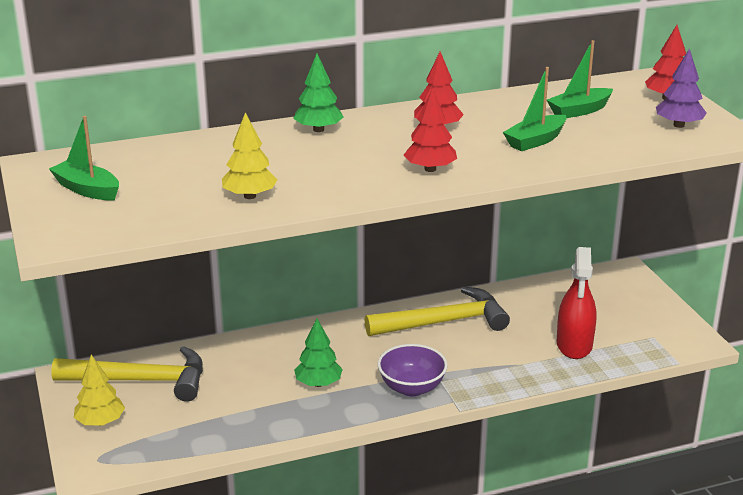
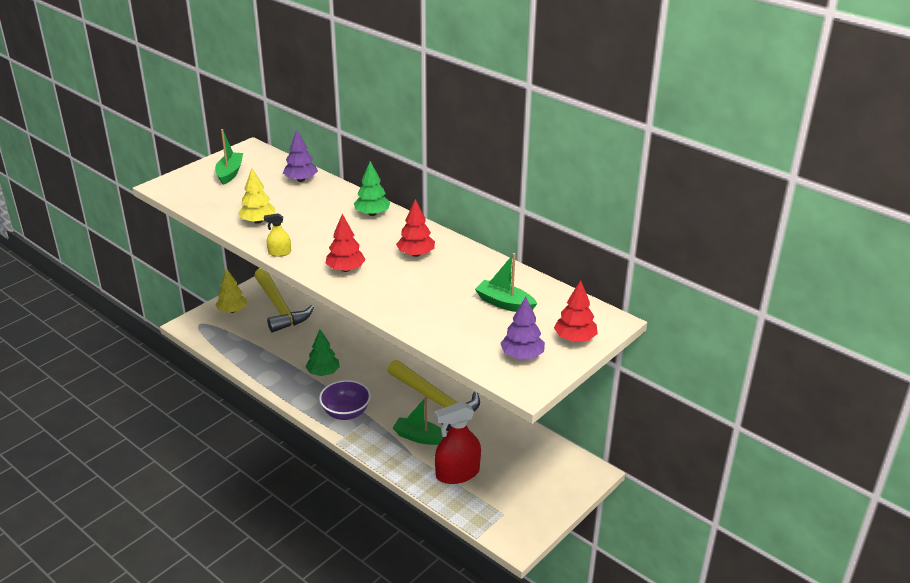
camera: 60 degrees right, 5 degrees up
(175, 150) = (301, 180): none -> purple tree
(347, 198) = (279, 253): none -> yellow spray bottle
(535, 141) = (429, 298): green boat -> green boat (420, 437)

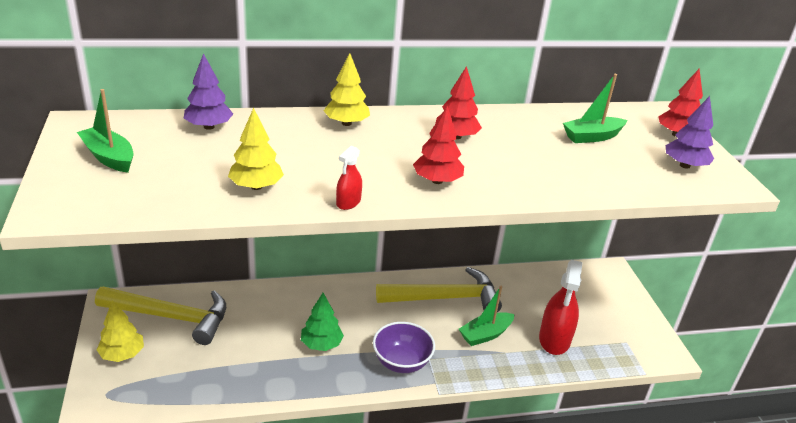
camera: 55 degrees left, 0 degrees up
(279, 253) = (348, 202): yellow spray bottle -> red spray bottle
(372, 214) = (346, 123): green tree -> yellow tree

